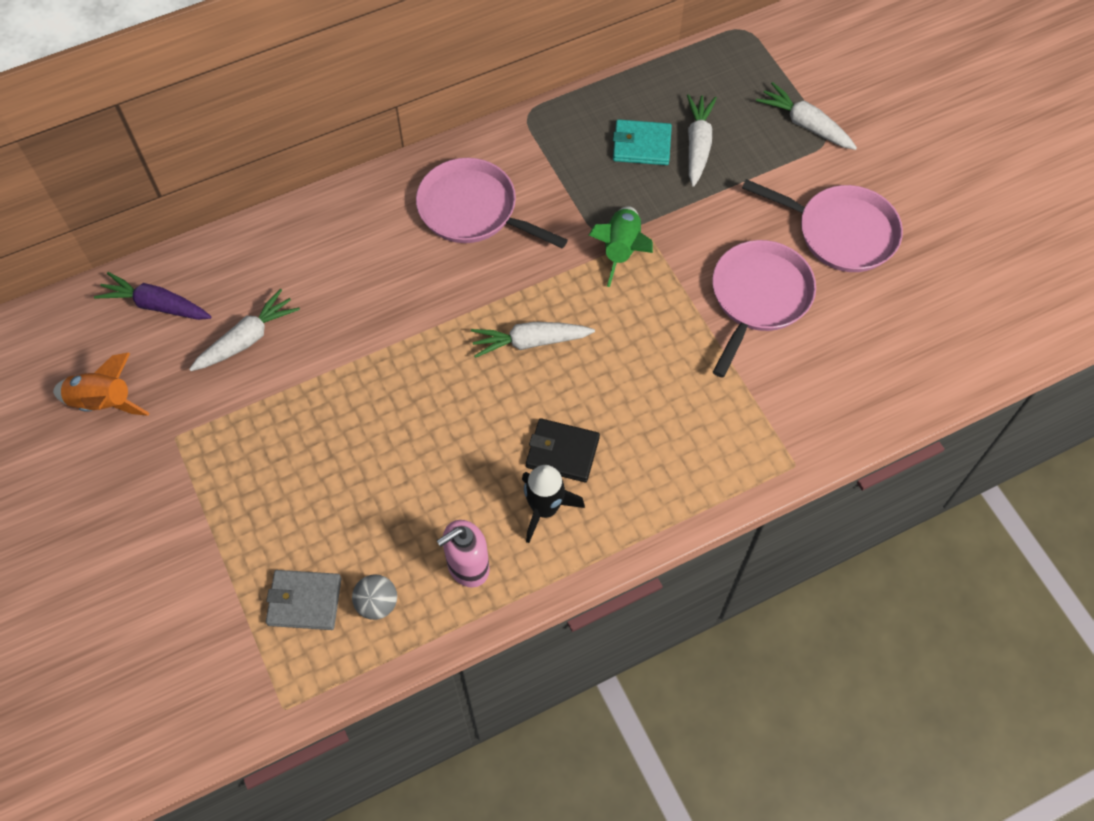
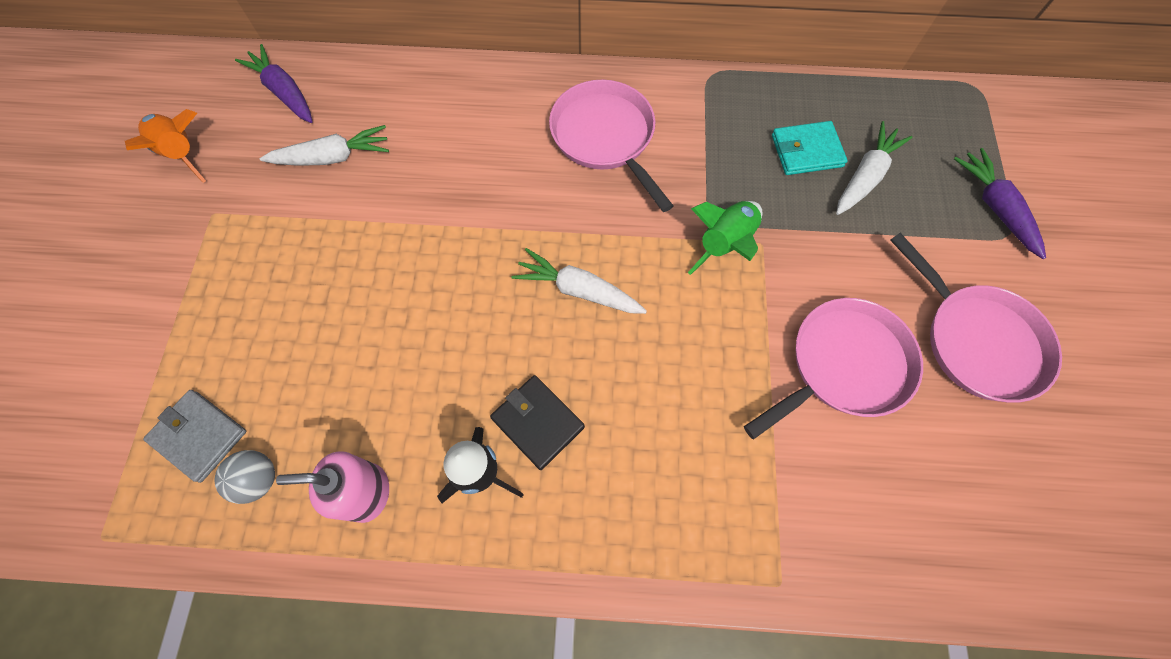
camera: 30 degrees right, 5 degrees up
(641, 145) = (806, 151): turquoise wallet -> turquoise wallet turned 45 degrees counterclockwise
(805, 124) = (995, 208): white carrot -> purple carrot

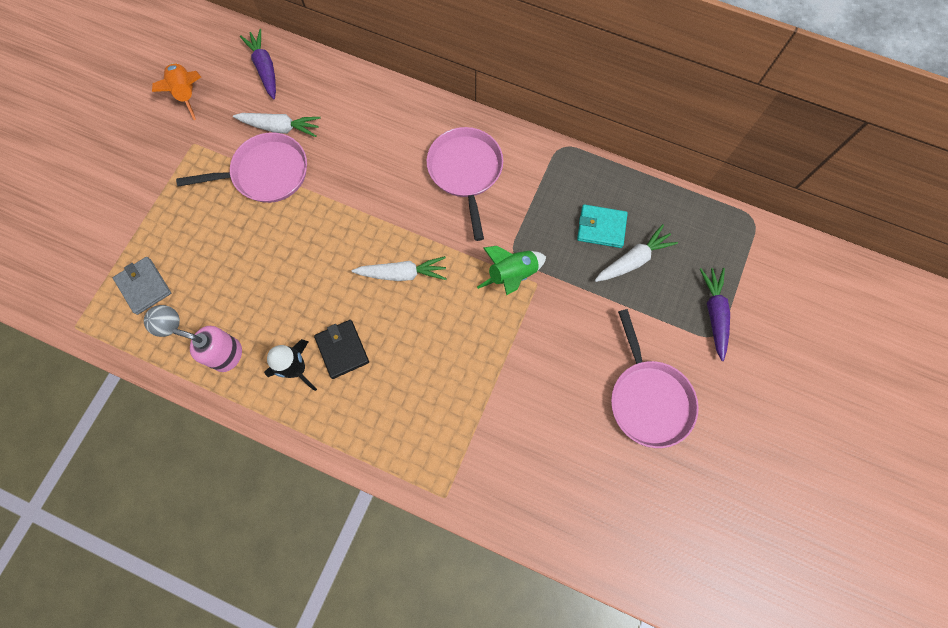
camera: 20 degrees right, 5 degrees up
(578, 290) = (402, 274): white carrot -> white carrot turned 135 degrees clockwise
(843, 366) = (550, 383): pink pan -> pink pan (266, 173)

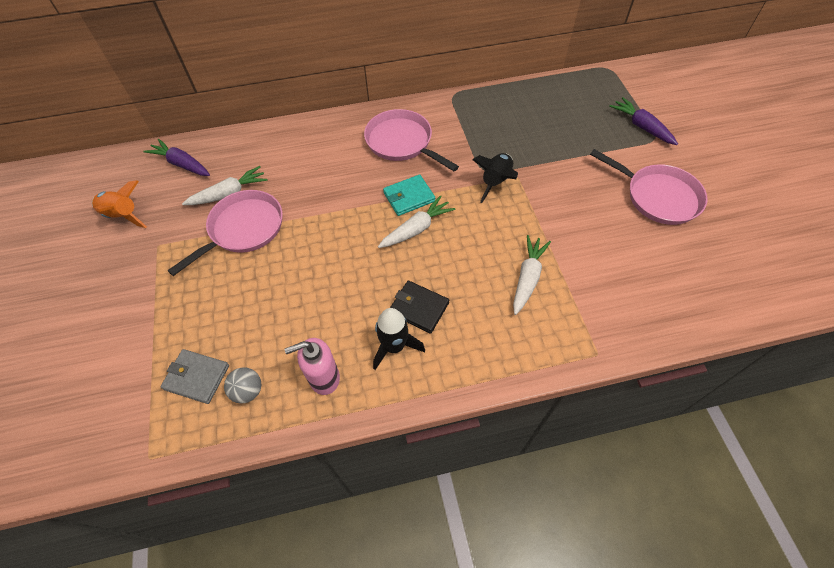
camera: 35 degrees left, 15 degrees down
(512, 275) = (496, 182): green rocket -> black rocket
(601, 227) = (525, 122): turquoise wallet -> turquoise wallet (409, 197)
(633, 260) = (563, 128): white carrot -> white carrot (527, 278)

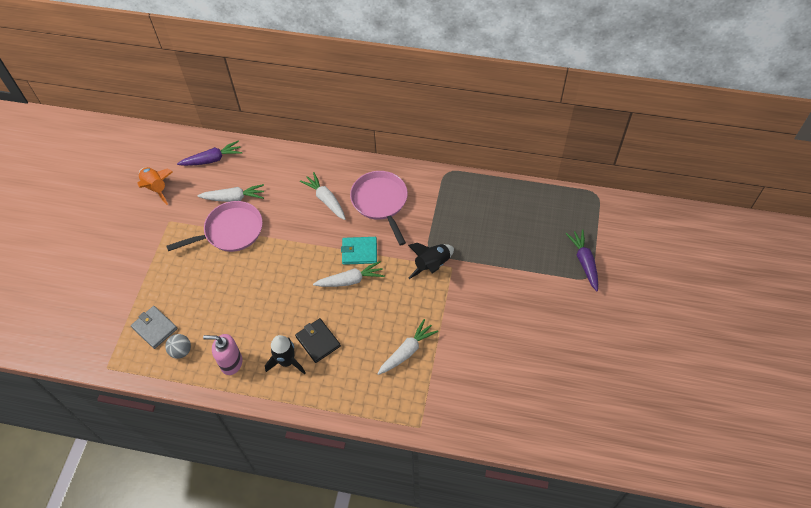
camera: 25 degrees right, 0 degrees up
(182, 164) = (212, 159): purple carrot -> purple carrot turned 105 degrees clockwise
(340, 160) = (326, 200): none -> white carrot
(658, 196) = (552, 329): pink pan -> none

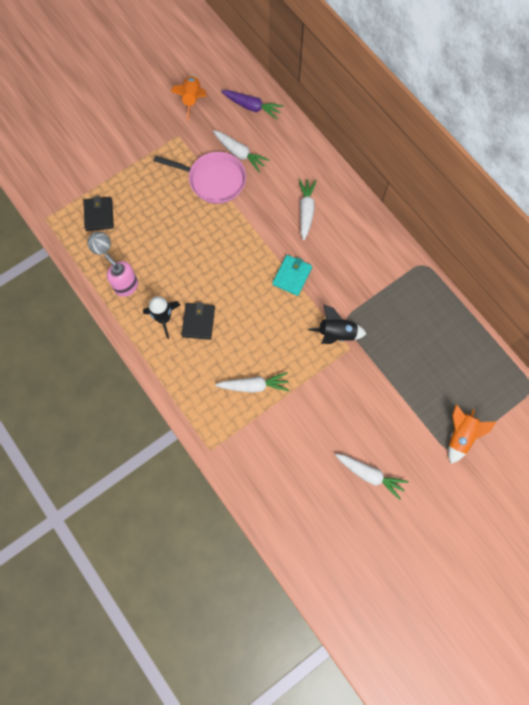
camera: 40 degrees right, 15 degrees up
(155, 328) = (99, 215): grey wallet -> black wallet
(350, 280) = (264, 294): white carrot -> white carrot (369, 475)
(359, 252) = (292, 276): turquoise wallet -> turquoise wallet turned 75 degrees clockwise
(380, 202) = (346, 247): pink pan -> none
(584, 262) = (460, 435): purple carrot -> orange rocket

